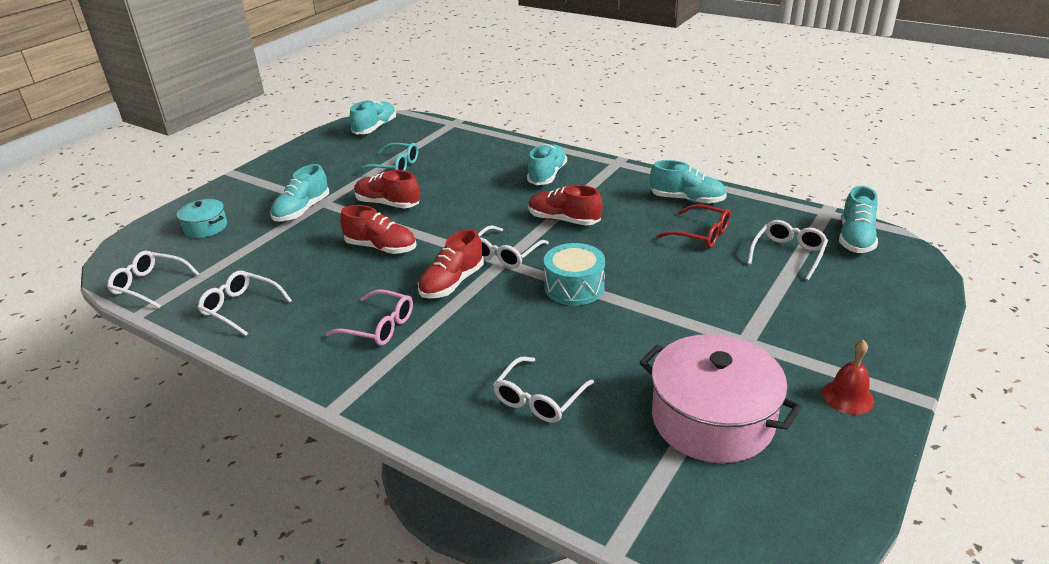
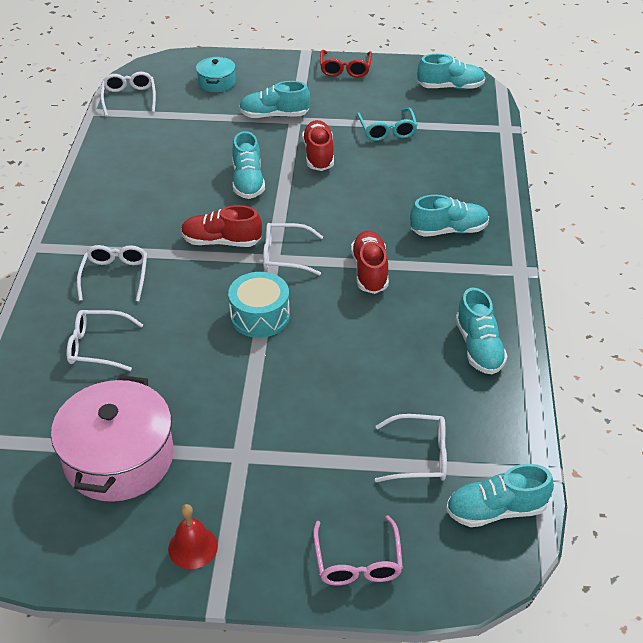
camera: 60 degrees right, 10 degrees up
(241, 308) = (126, 152): white glasses -> white glasses (115, 276)
(379, 326) = (141, 227): pink glasses -> pink glasses (357, 561)
(381, 248) = (248, 181): red shoe -> turquoise shoe
(700, 234) = (412, 376): red glasses -> red glasses (345, 69)

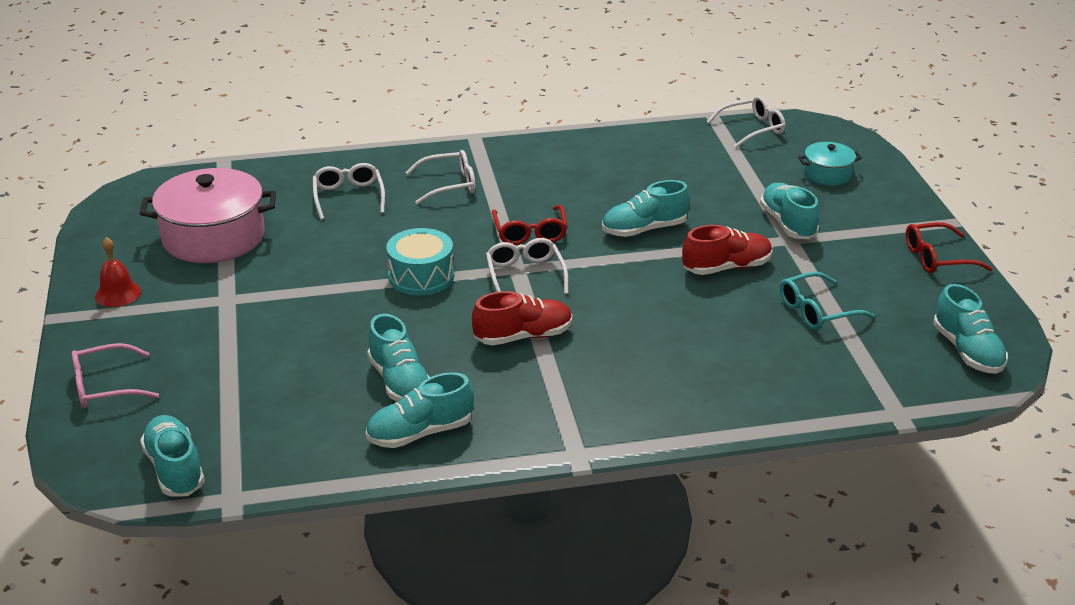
camera: 75 degrees right, 10 degrees down
(221, 242) = (530, 232): red shoe -> red glasses
(419, 456) = (242, 408): white glasses -> none
(448, 230) = (630, 386): turquoise shoe -> turquoise shoe (399, 382)

